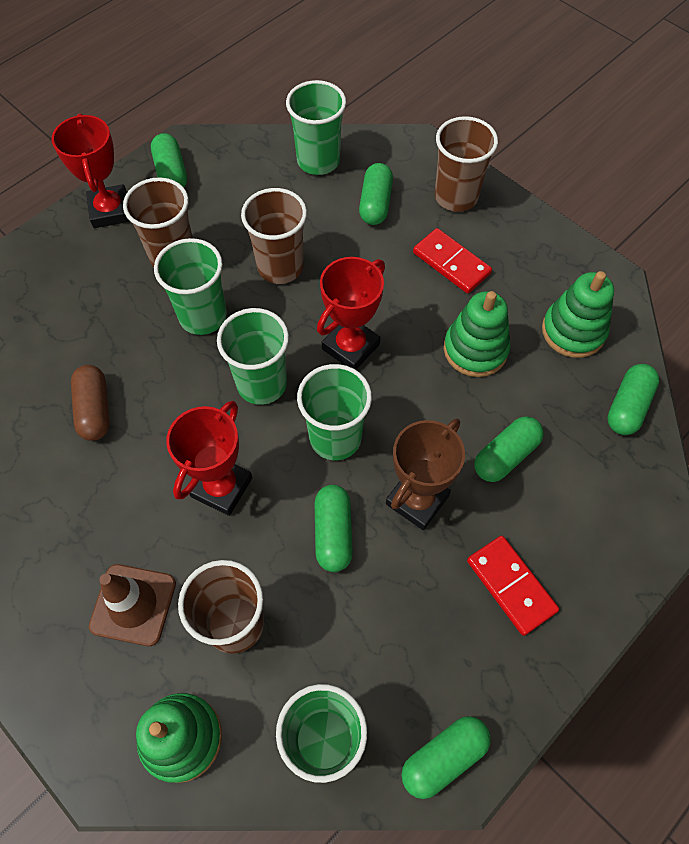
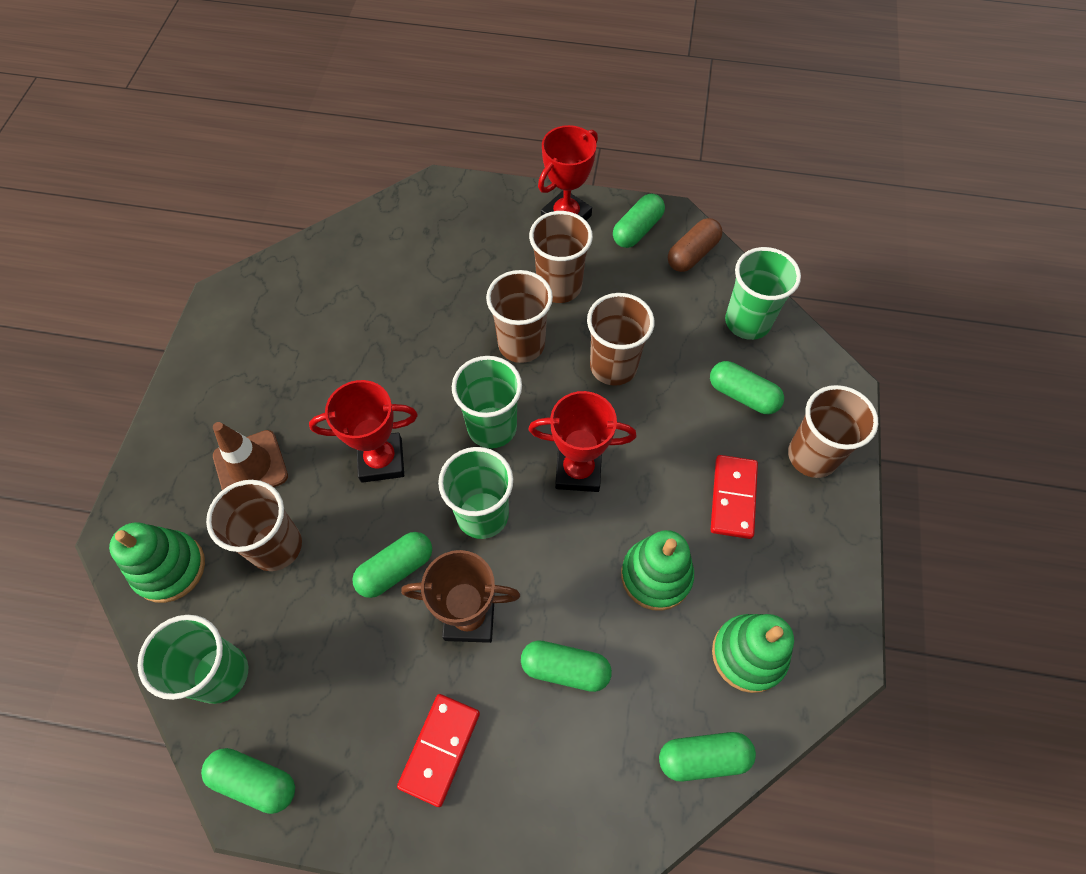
camera: 55 degrees right, 0 degrees up
(95, 409) = (387, 331): brown capsule -> brown capsule (692, 254)
(203, 316) = (521, 344): green cup -> brown cup
(375, 203) = (742, 395): green capsule -> green capsule turned 60 degrees clockwise

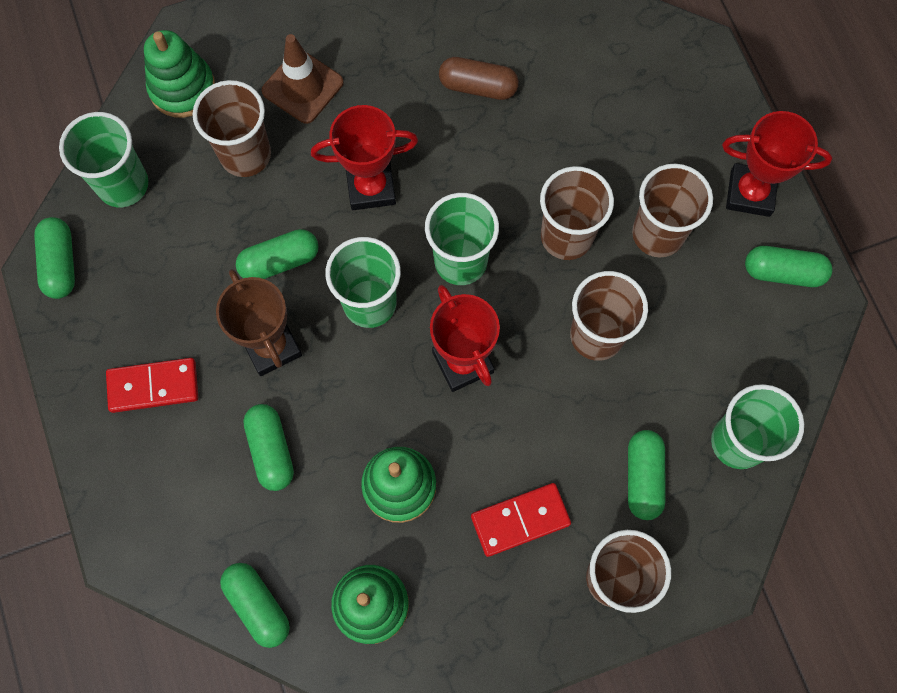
camera: 60 degrees right, 10 degrees up
(381, 460) = (371, 187): red trophy -> red trophy turned 60 degrees counterclockwise
(395, 569) = (279, 261): green capsule -> green capsule turned 45 degrees counterclockwise
(692, 254) = (789, 344): brown capsule -> brown capsule (478, 86)

